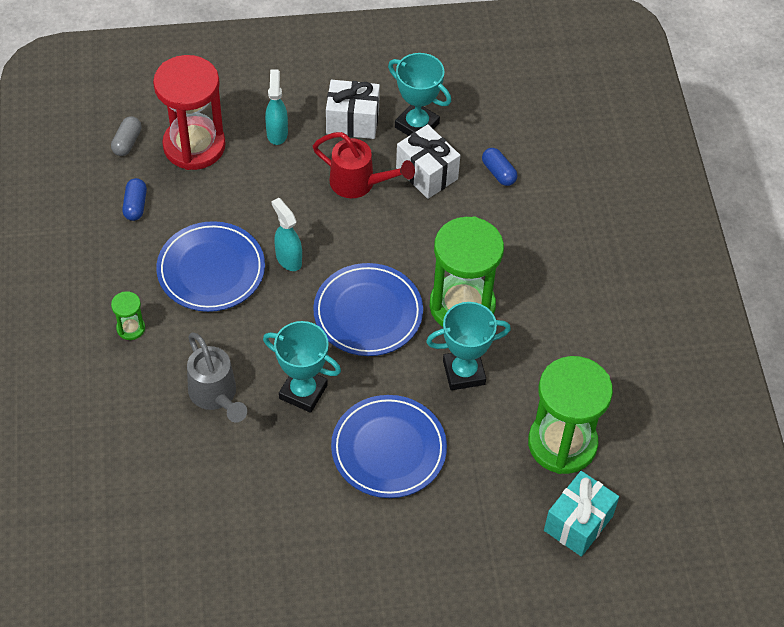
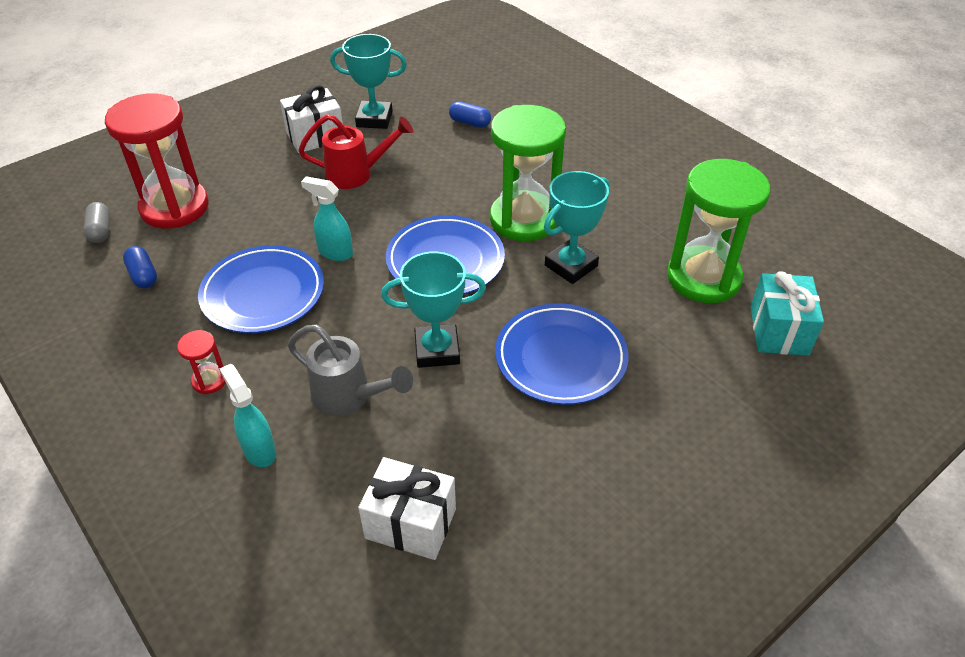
camera: 30 degrees left, 10 degrees down
(131, 328) = (209, 380): green hourglass -> red hourglass
(277, 133) = (251, 169): turquoise spray bottle -> turquoise spray bottle (259, 450)
(427, 173) = (410, 145): white gift -> white gift (410, 523)

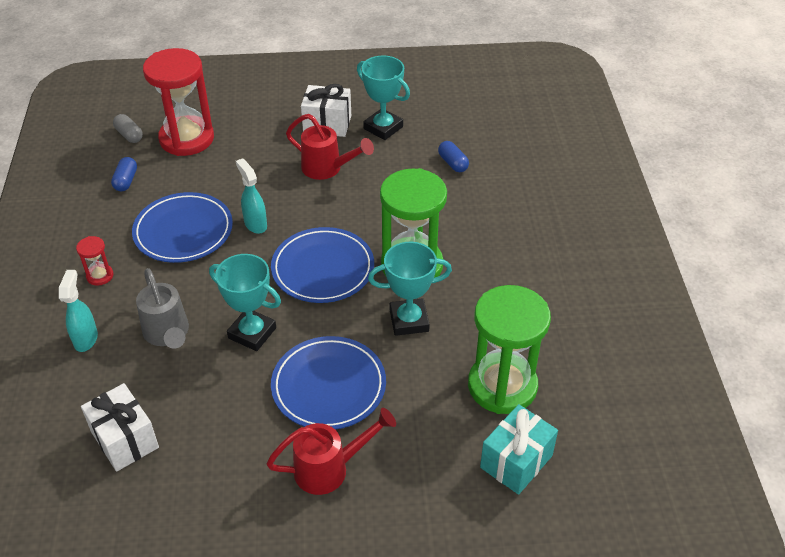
camera: 35 degrees right, 0 degrees up
(100, 231) = (129, 135): grey capsule -> grey capsule turned 60 degrees counterclockwise
(639, 427) = (330, 468): none -> red watering can

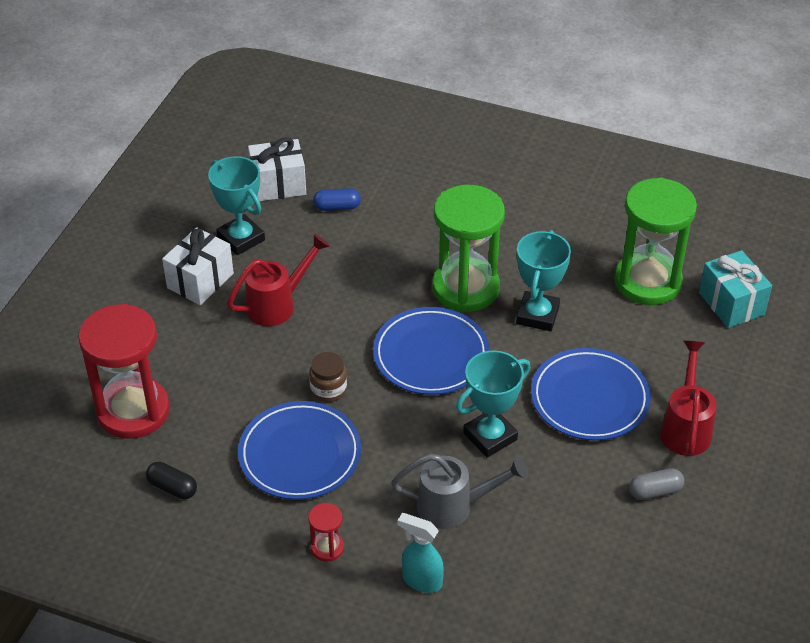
camera: 65 degrees left, 0 degrees up
(125, 440) = (581, 575): white gift -> white gift (278, 185)
(126, 181) = (172, 487): blue capsule -> black capsule
(129, 135) = (83, 465): grey capsule -> grey capsule (655, 491)
(255, 224) = (328, 389): turquoise spray bottle -> brown jar
(383, 128) = (241, 238): turquoise trophy -> turquoise trophy turned 75 degrees clockwise

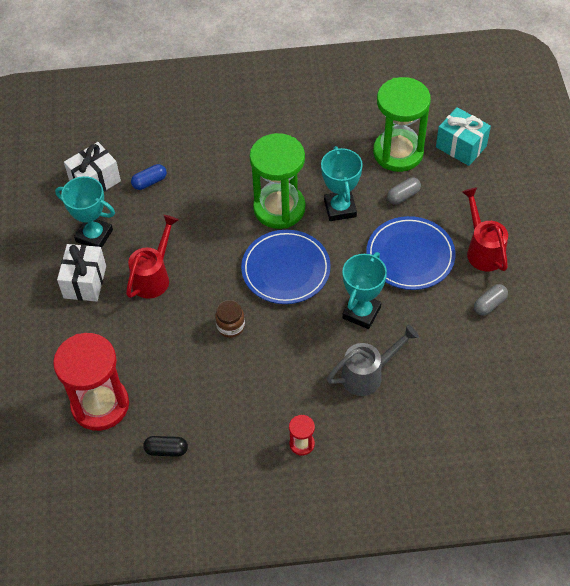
camera: 25 degrees left, 10 degrees up
(300, 454) = (241, 384): blue plate -> none
(421, 580) = (378, 438): turquoise spray bottle -> none
(623, 330) = (403, 196): none -> grey capsule

